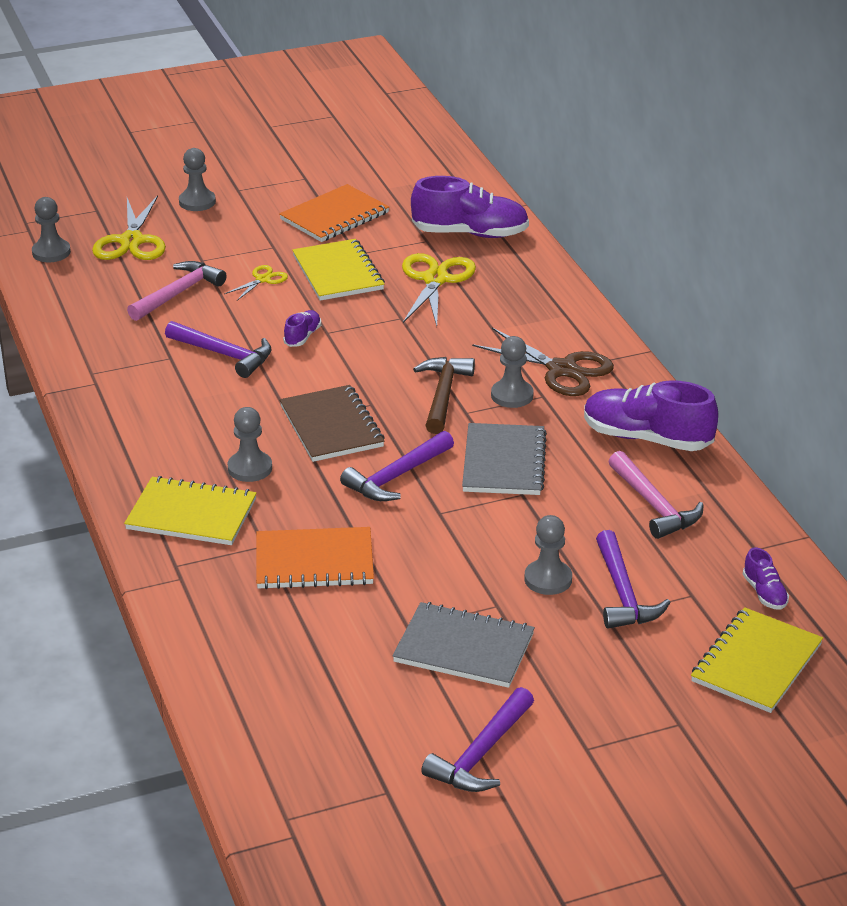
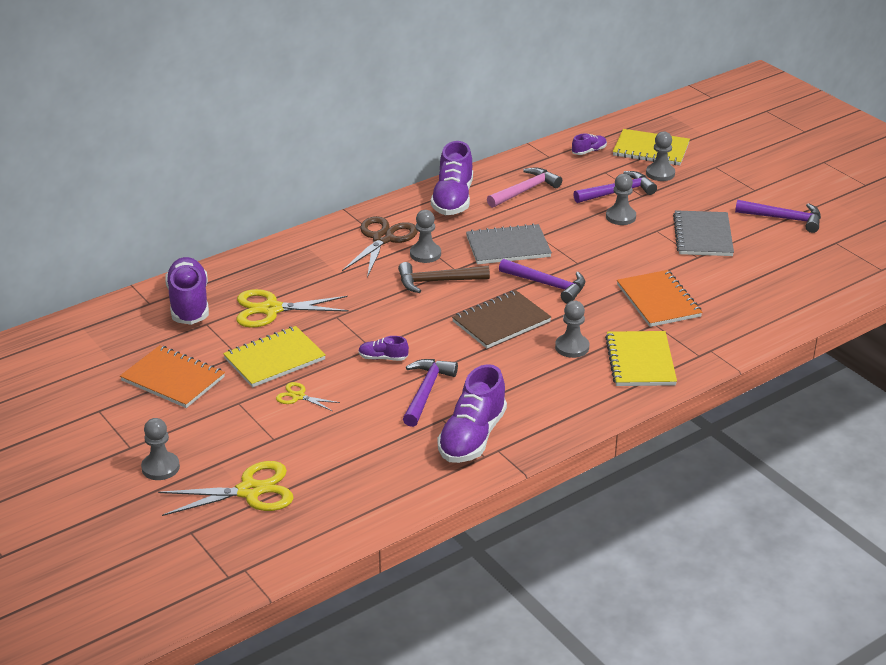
camera: 105 degrees left, 0 degrees up
(51, 252) = (286, 539): grey pawn -> grey pawn (660, 173)
(127, 371) = (472, 437): none -> purple shoe
(178, 293) = (337, 439): pink hammer -> none

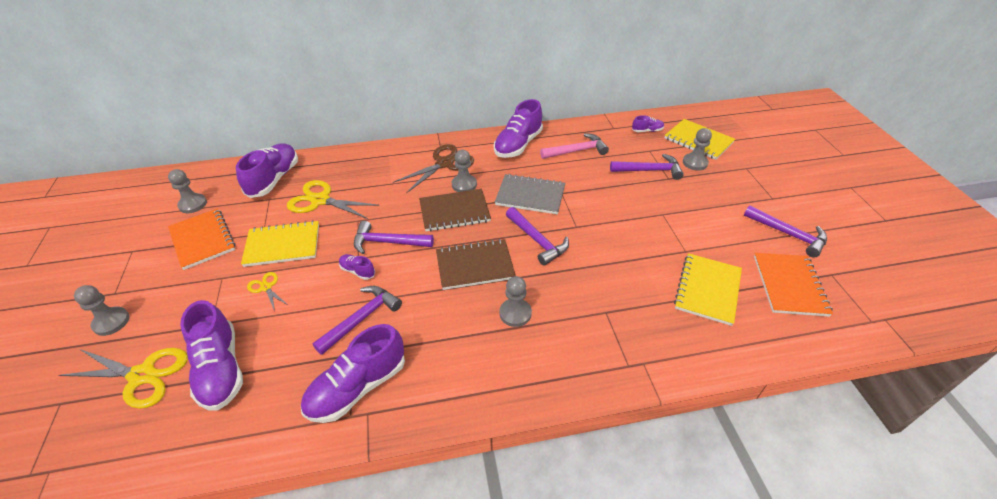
camera: 25 degrees right, 10 degrees up
(325, 464) = (221, 369): none -> purple shoe
(391, 326) = (388, 242): none -> purple hammer
(437, 281) = (454, 211): brown hammer -> brown notebook
(620, 217) = (639, 193): grey pawn -> grey pawn (193, 204)
(640, 361) = (567, 352): yellow notebook -> yellow notebook (708, 290)
(658, 301) = (624, 287): orange notebook -> orange notebook (789, 285)
(703, 236) = (702, 231): grey notebook -> none

